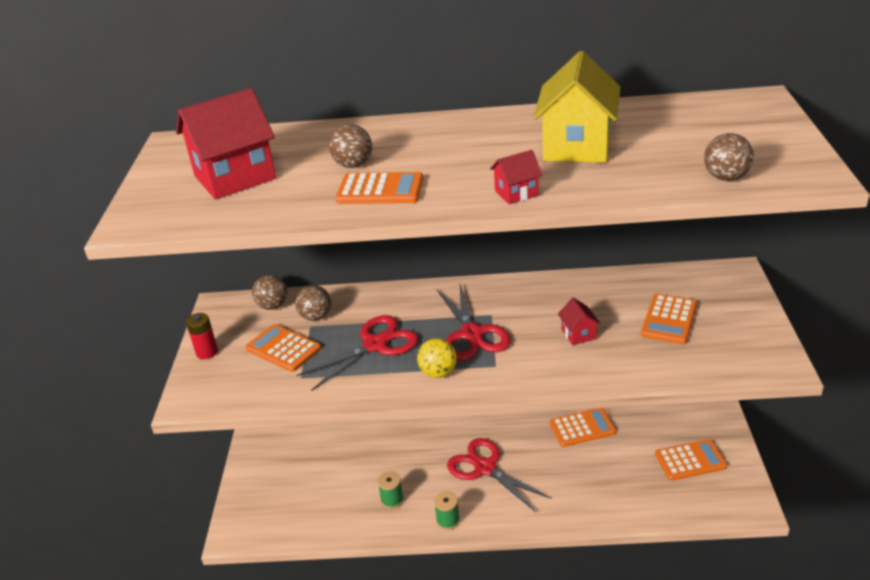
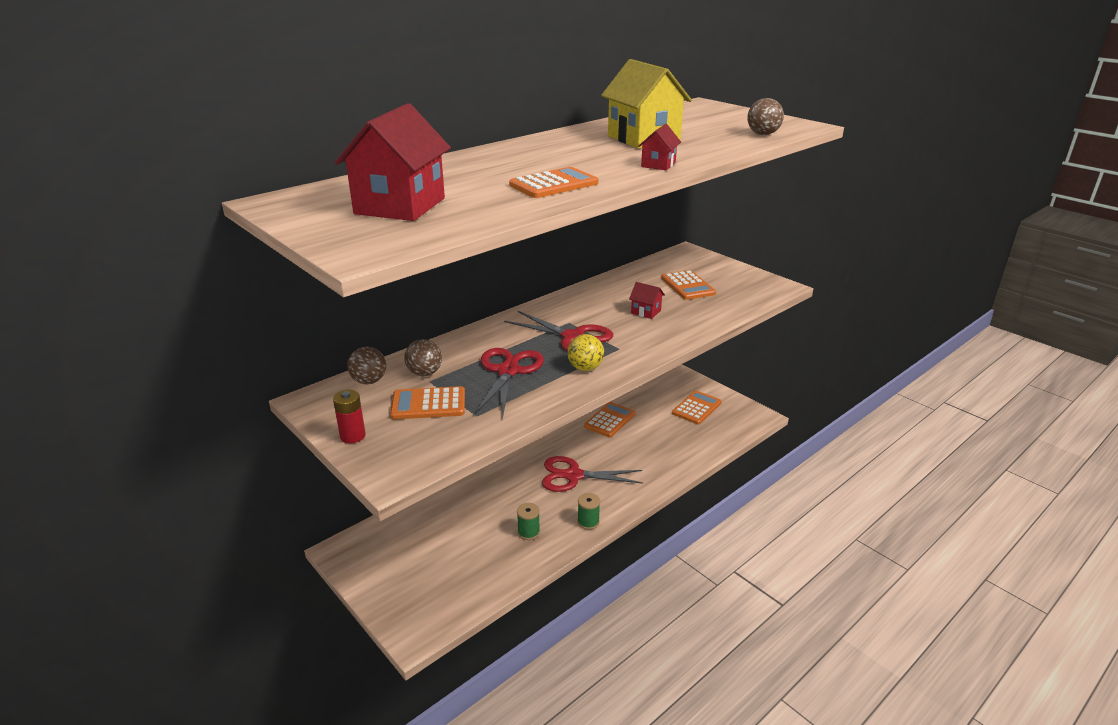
camera: 45 degrees left, 5 degrees down
(353, 165) = (497, 178): brown ball -> none

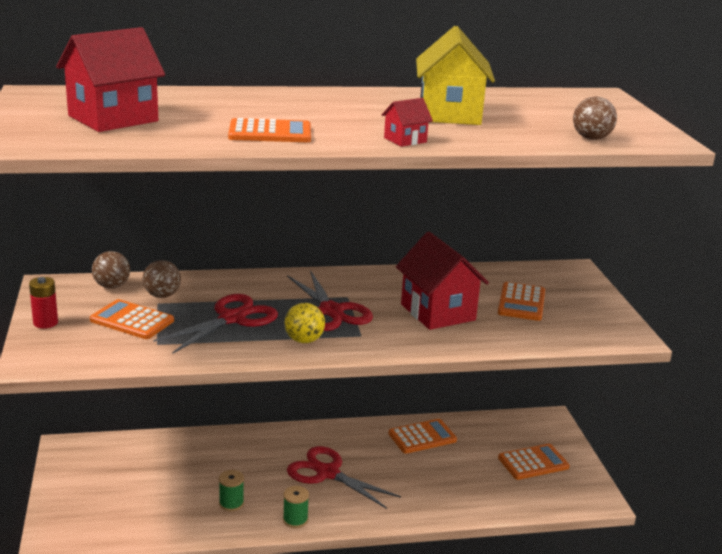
camera: 30 degrees right, 5 degrees down
(646, 312) = (438, 312): red house -> red house, size x2.12

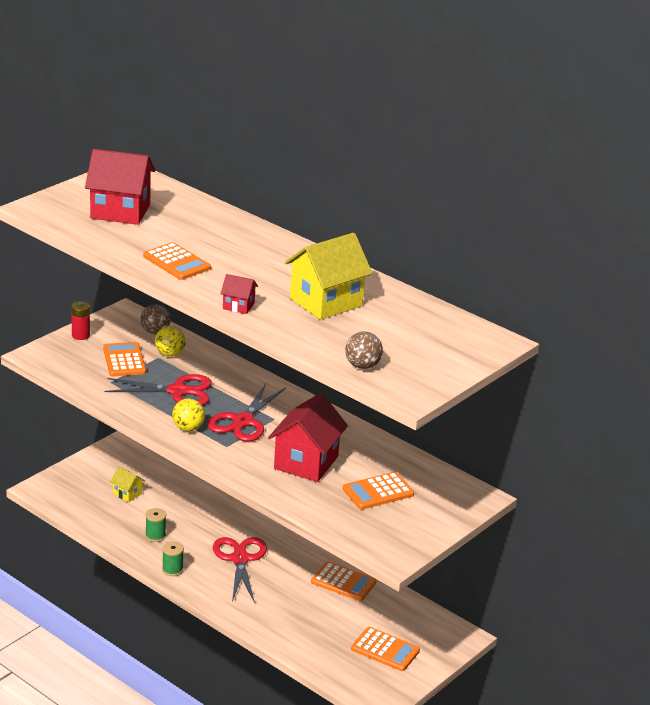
camera: 50 degrees right, 5 degrees up
(144, 487) = (127, 493): none -> yellow house
(162, 295) = (170, 354): brown ball -> yellow ball

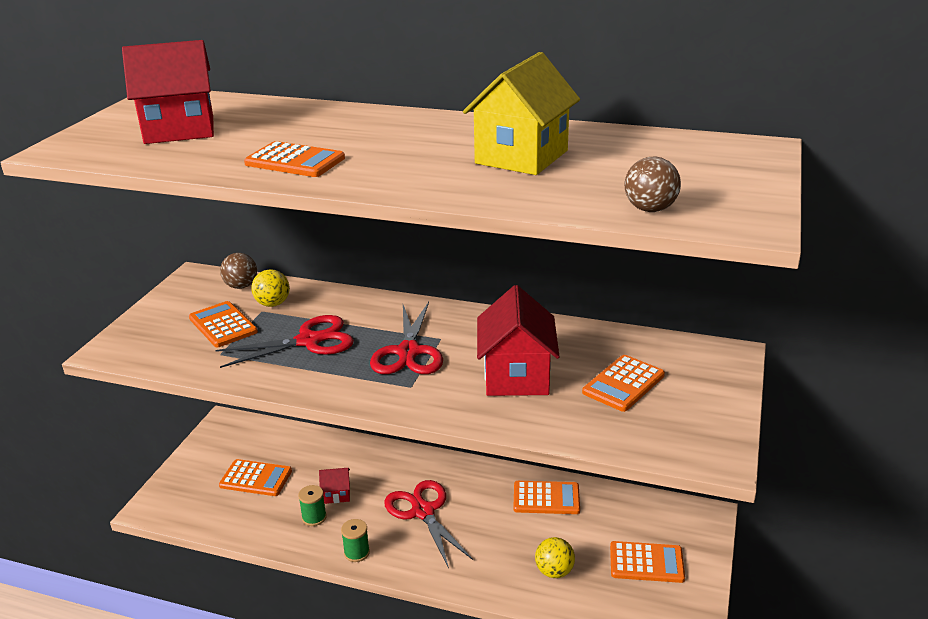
camera: 20 degrees left, 0 degrees up
(80, 335) = (154, 313): red battery -> none
(127, 493) = (256, 478): yellow house -> orange calculator
(188, 428) = (350, 380): yellow ball -> yellow ball (554, 571)
(238, 306) = (419, 186): red house -> red house (336, 494)

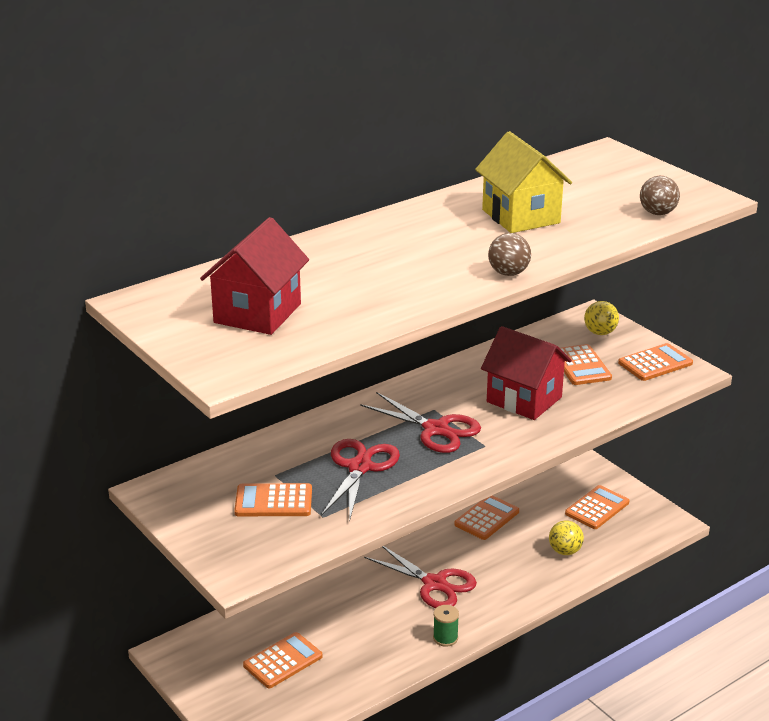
camera: 55 degrees left, 0 degrees up
(241, 286) = (211, 471): brown ball -> brown ball (508, 273)
(273, 304) = (270, 465): yellow ball -> yellow ball (600, 332)
(295, 161) = (411, 288): orange calculator -> orange calculator (655, 363)
(314, 517) = (376, 645): green spool -> none
(336, 494) = (360, 621): red house -> none
(423, 511) = (434, 584): red scissors -> red scissors turned 150 degrees counterclockwise

